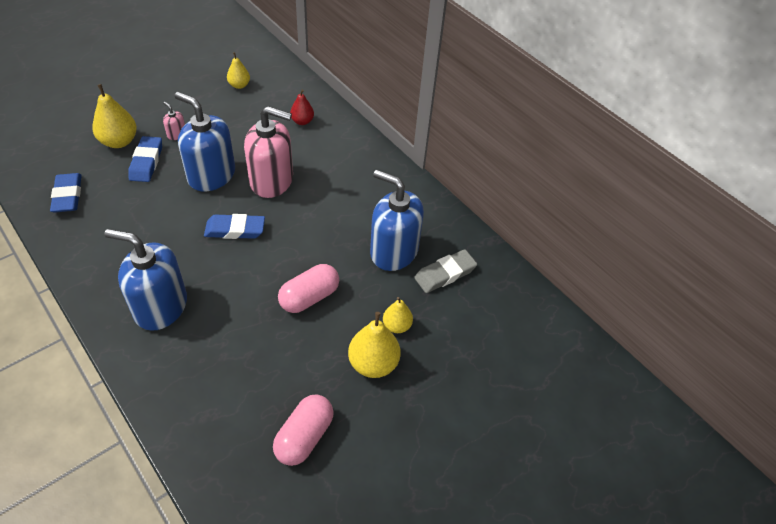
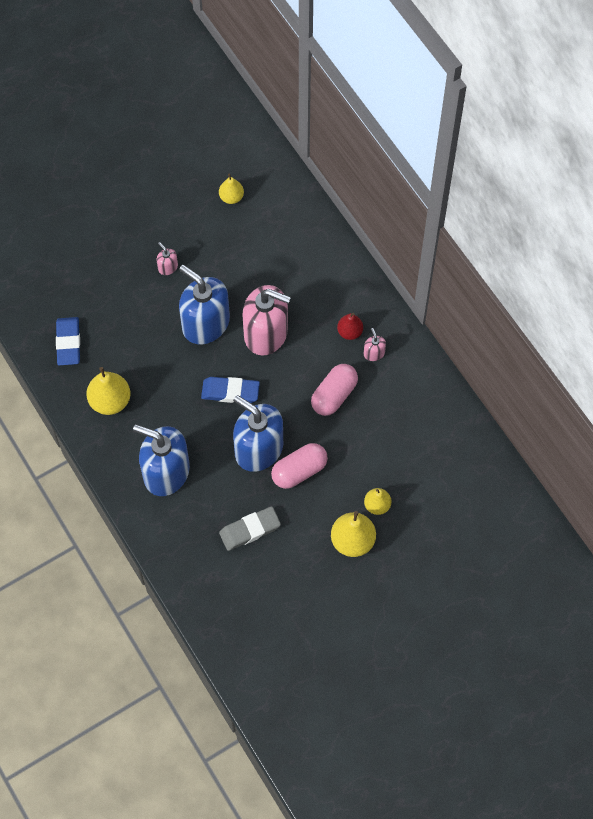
camera: 10 degrees right, 15 degrees up
(119, 141) = (110, 275): yellow pear -> yellow pear (110, 401)
(146, 162) = (140, 303): blue eraser -> none
(302, 121) = (299, 253): red pear -> red pear (350, 332)
(304, 437) = (290, 602): pink capsule -> pink capsule (334, 395)
(379, 192) = (374, 353): none -> pink soap dispenser
(394, 251) = (382, 425): blue soap dispenser -> blue soap dispenser (258, 449)
(445, 274) = (428, 453): grey eraser -> grey eraser (250, 530)

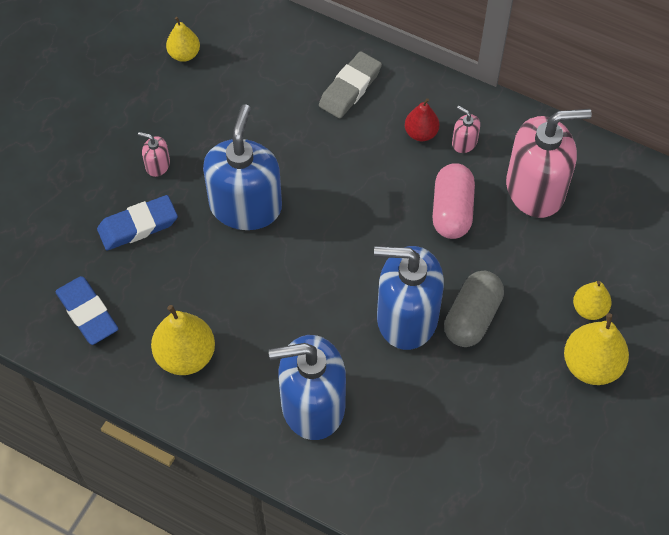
camera: 30 degrees left, 5 degrees down
(205, 323) = (245, 206): blue soap dispenser -> blue soap dispenser turned 90 degrees clockwise
(230, 392) = (328, 269): blue eraser -> blue eraser (138, 226)
(250, 530) = (462, 419): grey eraser -> grey eraser (350, 88)
(266, 333) = (325, 182): pink soap dispenser -> pink soap dispenser (535, 189)
(299, 471) = (472, 317): pink capsule -> grey capsule

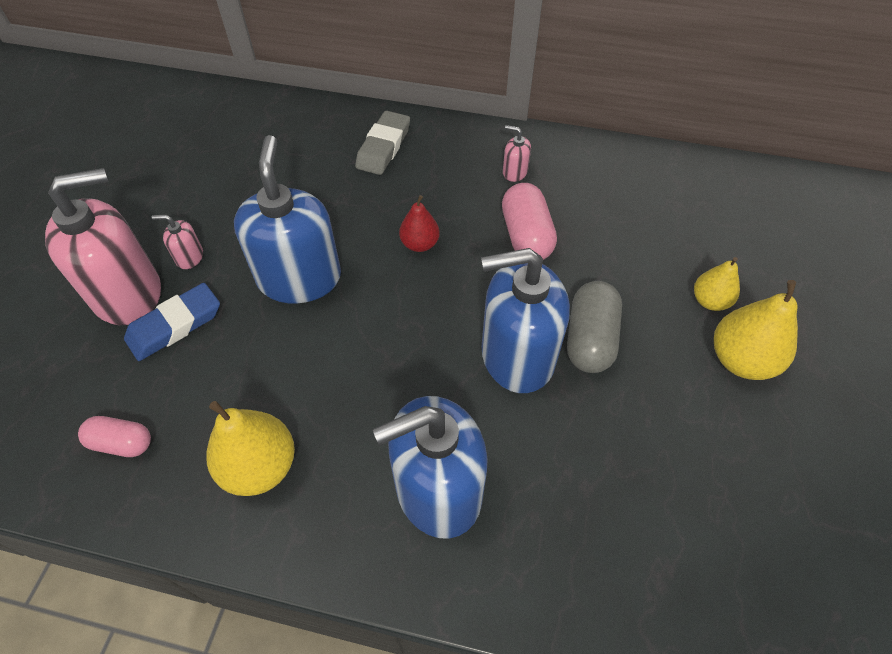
camera: 15 degrees left, 5 degrees down
(87, 313) = (122, 443): blue eraser -> pink capsule
(184, 54) = (203, 149): yellow pear -> none
(421, 133) = (468, 172): red pear -> red pear (420, 244)
(535, 189) = (602, 199): pink soap dispenser -> pink soap dispenser (128, 293)

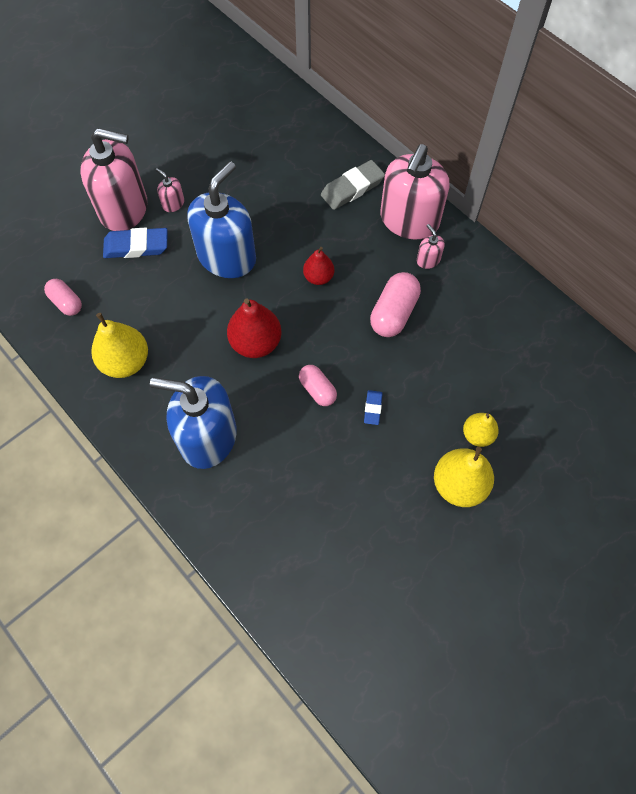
camera: 35 degrees right, 10 degrees up
(407, 348) = (256, 343): none -> red pear
(465, 147) = (409, 220): none -> pink soap dispenser
(517, 356) = (317, 390): blue soap dispenser -> pink capsule
(590, 339) = (372, 408): grey capsule -> blue eraser

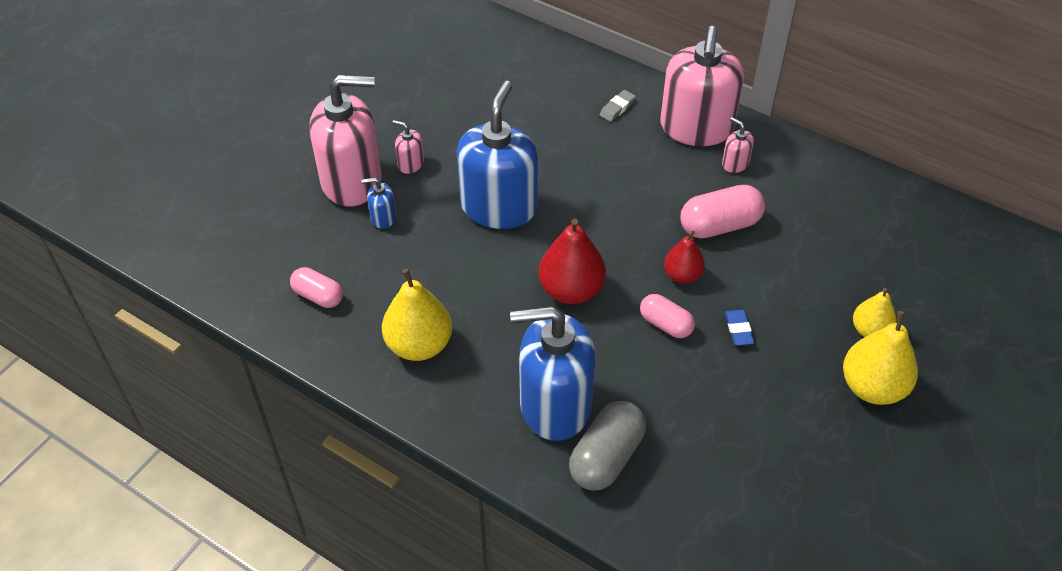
camera: 15 degrees left, 15 degrees down
(136, 246) = (383, 217): blue eraser -> blue soap dispenser
(230, 490) = (606, 457): none -> grey capsule
(318, 277) = (616, 206): red pear -> red pear (682, 275)
(352, 188) = (617, 108): grey eraser -> grey eraser, size x0.53
(394, 313) = (720, 225): pink capsule -> pink capsule turned 60 degrees clockwise

